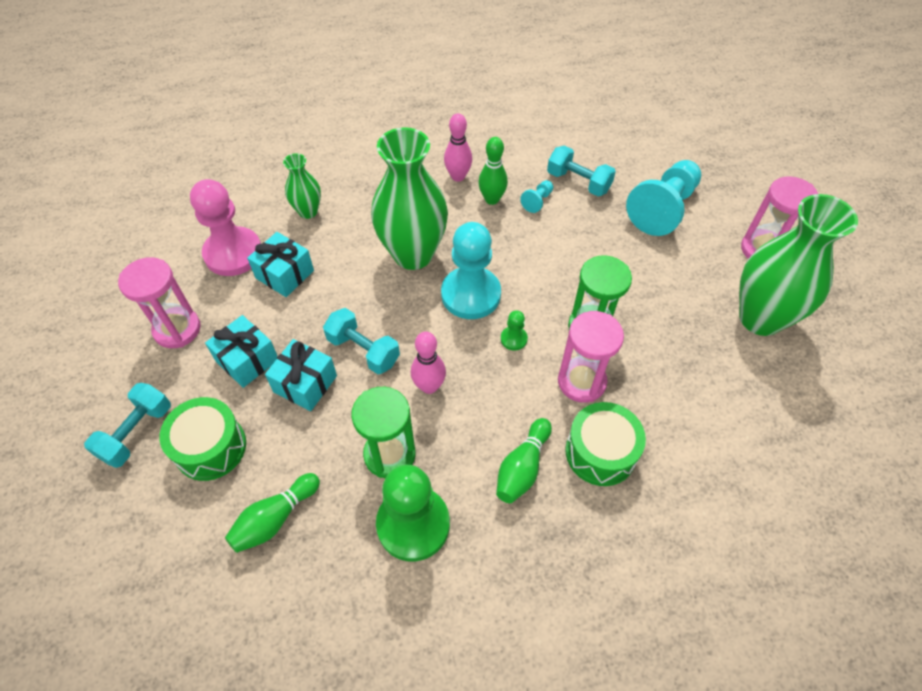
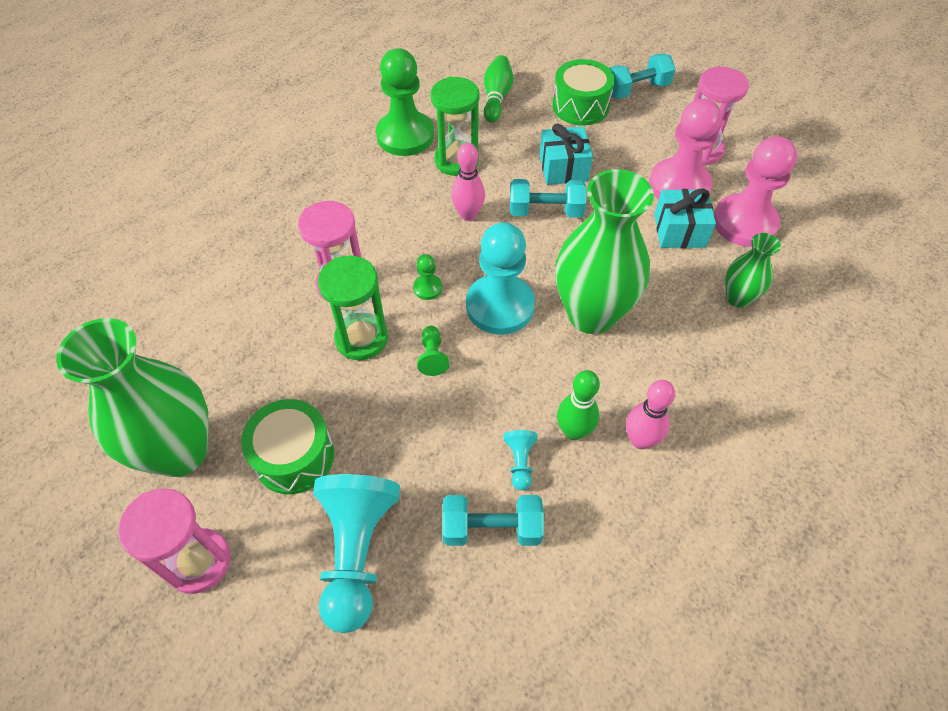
camera: 145 degrees right, 0 degrees up
(137, 433) = (636, 90): turquoise dumbbell -> turquoise dumbbell turned 75 degrees clockwise
(237, 309) = (679, 185): none -> pink pawn
(247, 360) = (623, 159): turquoise gift -> none
(522, 467) = (352, 201): green bowling pin -> none
(547, 287) = (432, 356): none -> green pawn
(600, 452) = (295, 240): green drum -> green drum (294, 456)

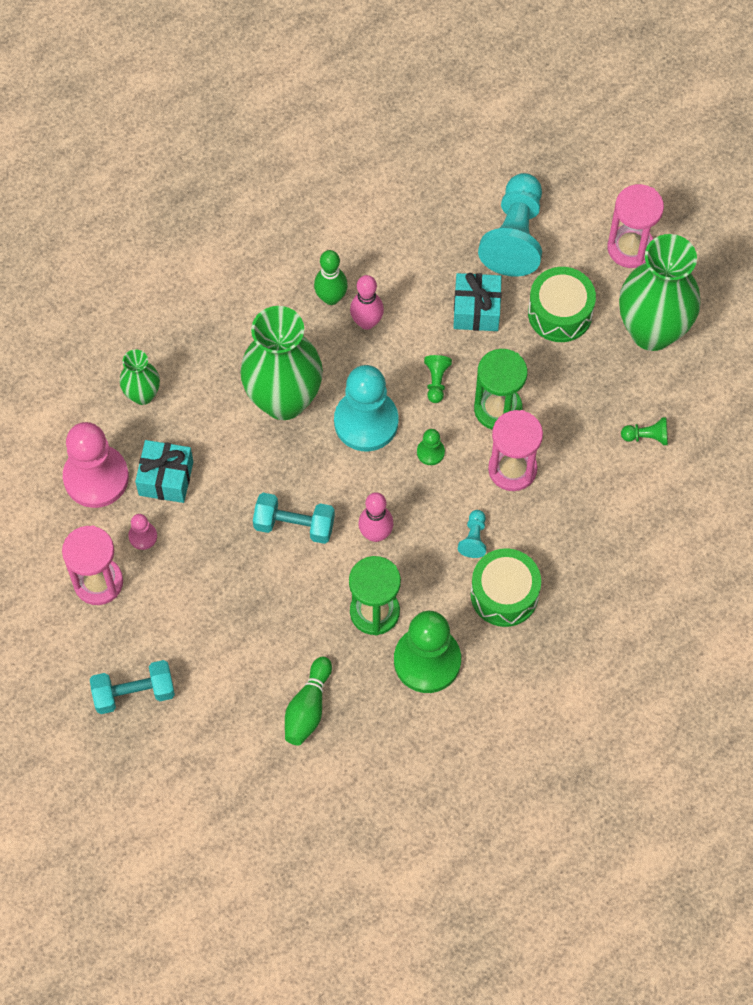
camera: 170 degrees left, 10 degrees up
(198, 335) = (646, 436): none -> green pawn
(492, 528) = (412, 237): turquoise dumbbell -> none
(520, 462) = (380, 280): turquoise pawn -> turquoise pawn (474, 538)
(563, 168) = (259, 581): turquoise gift -> turquoise gift (476, 310)
(580, 106) = (211, 676): green drum -> green drum (504, 594)
(640, 440) = (279, 282): pink bowling pin -> pink bowling pin (367, 322)
(679, 185) = (143, 536): pink pawn -> pink pawn, size x0.43

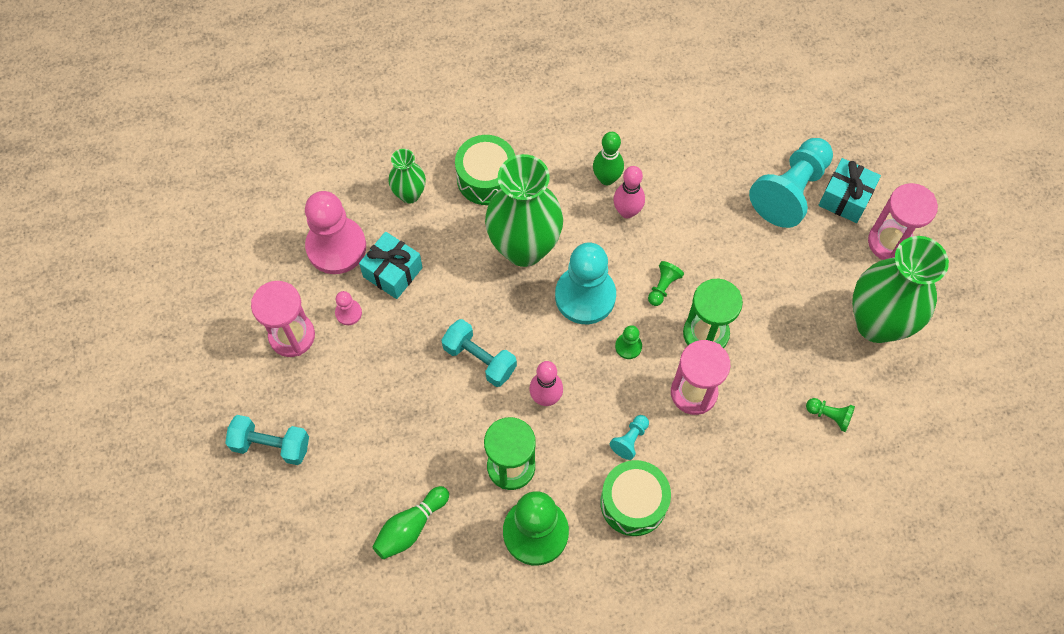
camera: 25 degrees right, 0 degrees up
(476, 310) = (727, 240): turquoise gift -> turquoise gift (845, 198)
(560, 313) = (800, 273): green drum -> green drum (486, 178)

